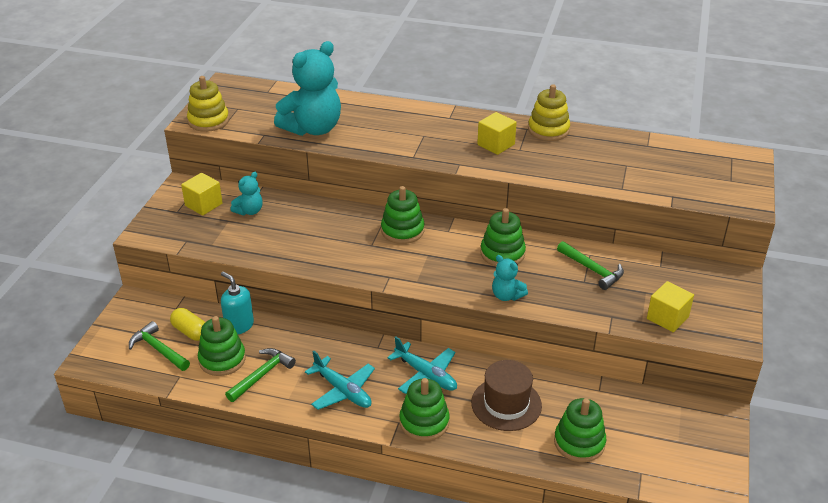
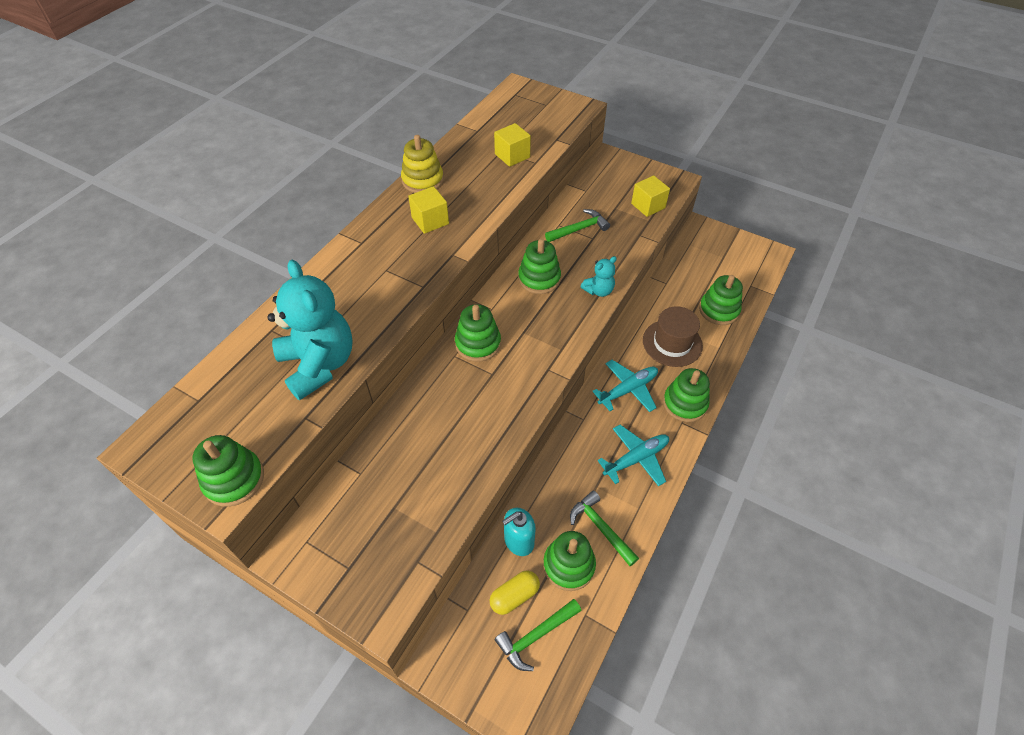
camera: 75 degrees left, 15 degrees up
(203, 204) = (347, 533): yellow cube -> yellow cube (512, 156)
(208, 121) = (234, 479): yellow stacking toy -> green stacking toy
(249, 211) = (384, 481): turquoise teddy bear -> none

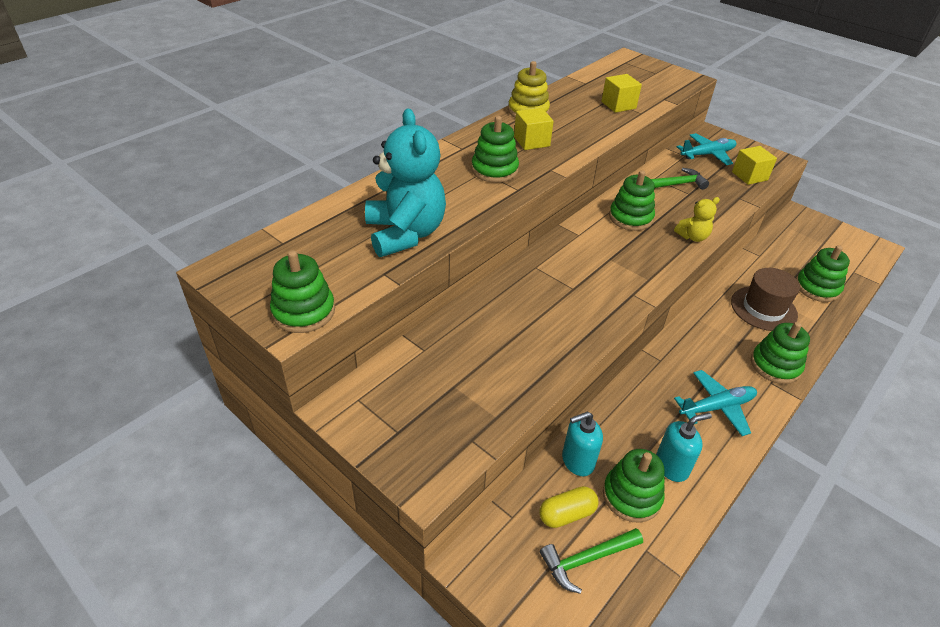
camera: 10 degrees right, 10 degrees down
(478, 343) = (561, 261): green stacking toy -> green stacking toy (494, 170)
(598, 290) = (692, 237): turquoise teddy bear -> yellow teddy bear
(601, 528) = (671, 466): green hammer -> turquoise soap dispenser
(628, 389) = (712, 342): turquoise plane -> turquoise plane (707, 155)

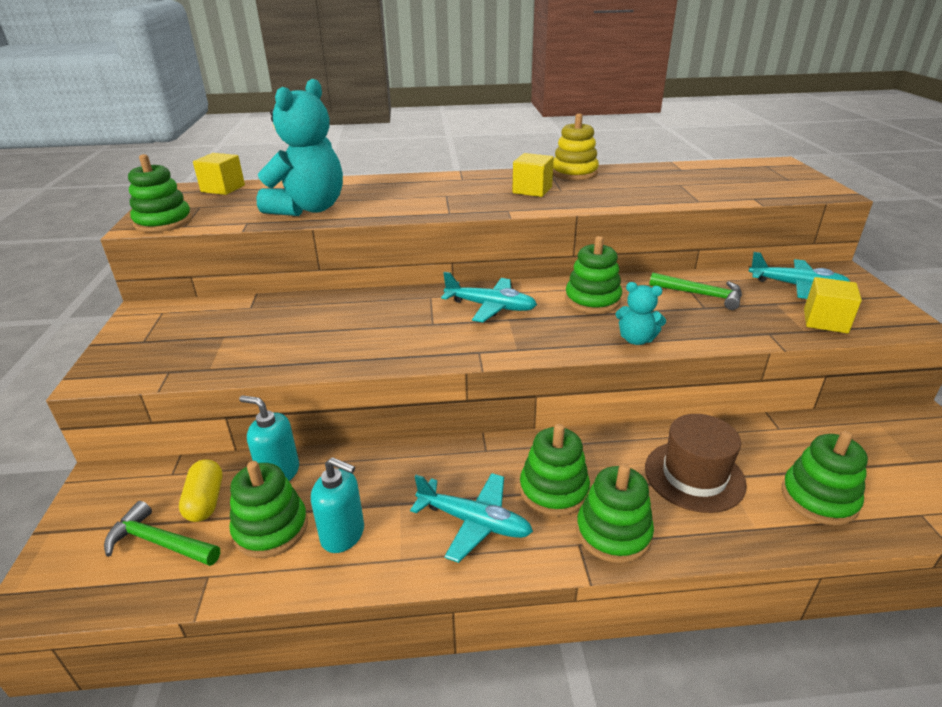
camera: 45 degrees right, 10 degrees down
(494, 170) = (457, 197): green stacking toy -> green stacking toy (553, 490)
(567, 514) = (205, 501): yellow capsule -> yellow capsule turned 60 degrees clockwise
(585, 255) = (490, 307): none -> turquoise plane
(618, 105) = (683, 190): yellow cube -> yellow cube (223, 188)
(692, 237) = (636, 339): yellow teddy bear -> turquoise teddy bear

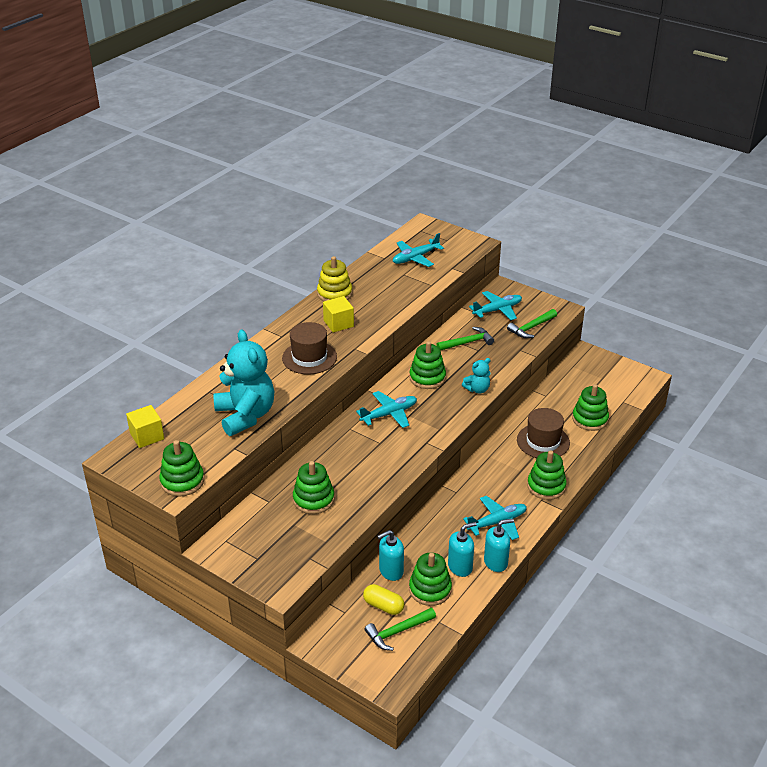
camera: 50 degrees left, 5 degrees up
(388, 569) = (496, 562): none -> turquoise soap dispenser
(451, 199) = (309, 357): none -> brown hat
(553, 490) = (505, 487): green stacking toy -> green stacking toy (313, 499)
(719, 179) = (415, 258): none -> turquoise plane
(825, 321) = (531, 328): yellow cube -> green hammer

